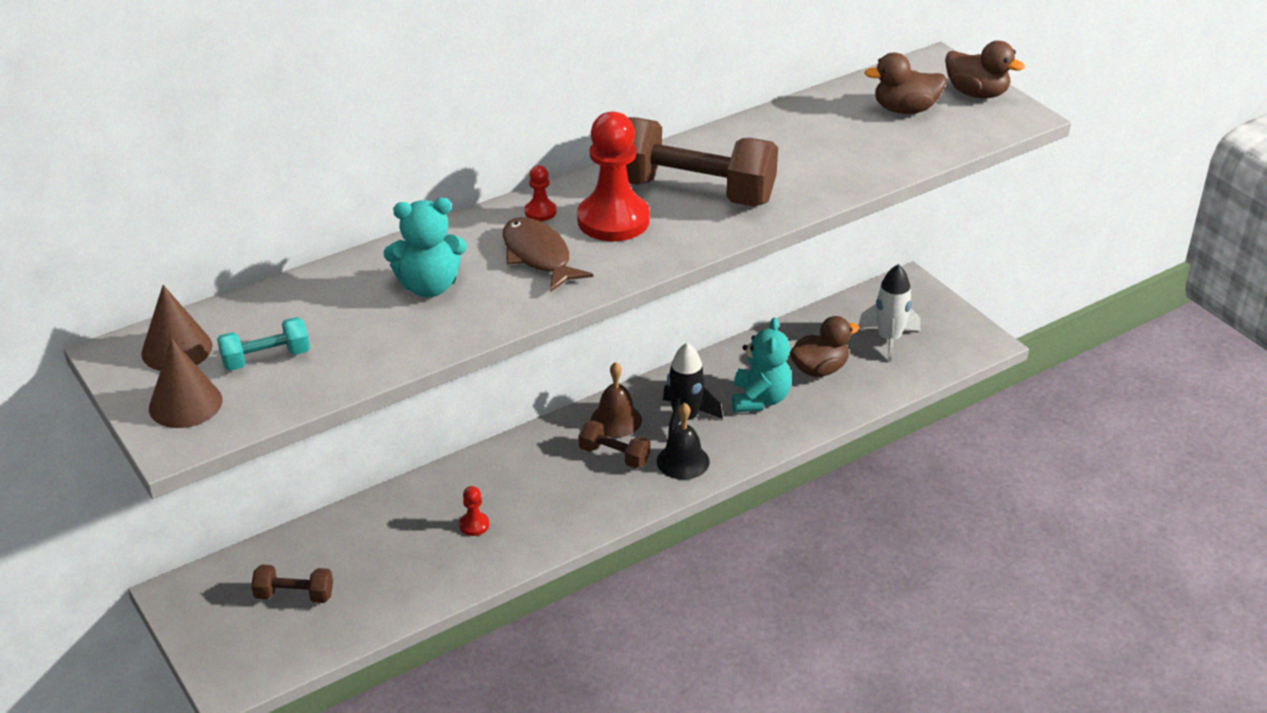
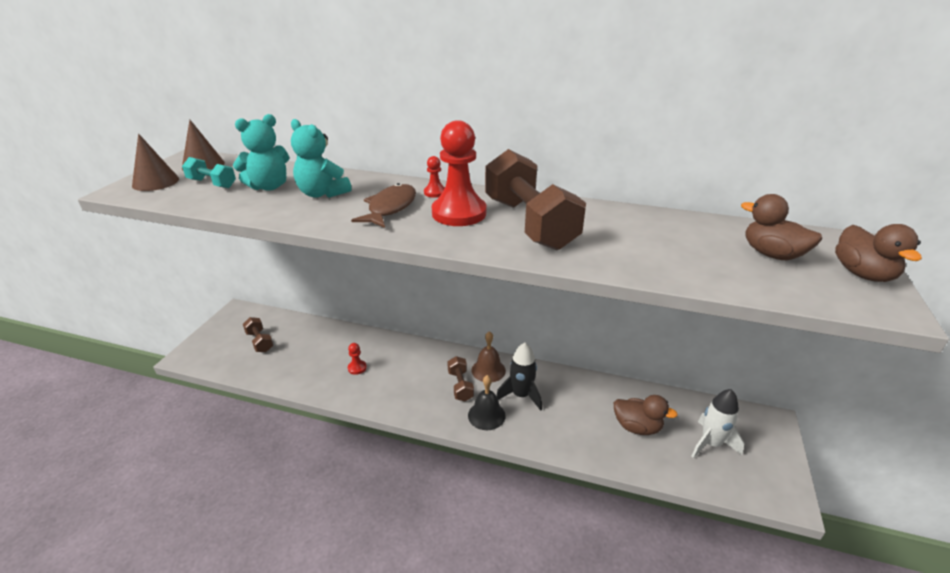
camera: 50 degrees right, 5 degrees down
(760, 399) = (576, 416): turquoise teddy bear -> turquoise teddy bear (269, 186)

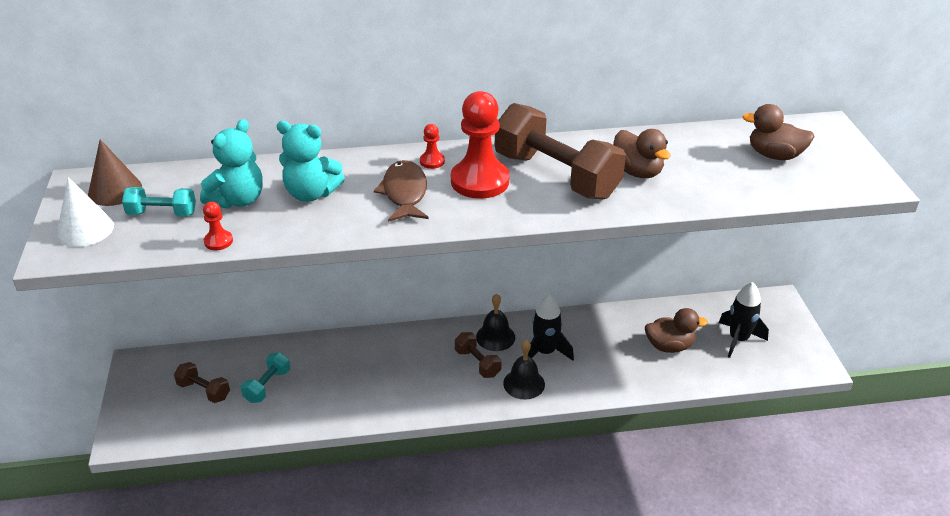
camera: 25 degrees left, 5 degrees up
(155, 182) = (85, 229): brown cone -> white cone
(301, 352) = (267, 386): none -> turquoise dumbbell
(357, 368) = (350, 381): red pawn -> red pawn (218, 241)
(488, 370) = (495, 337): brown bell -> black bell
(710, 444) = (738, 339): white rocket -> black rocket
(862, 274) = (846, 157): brown duck -> brown duck (637, 172)

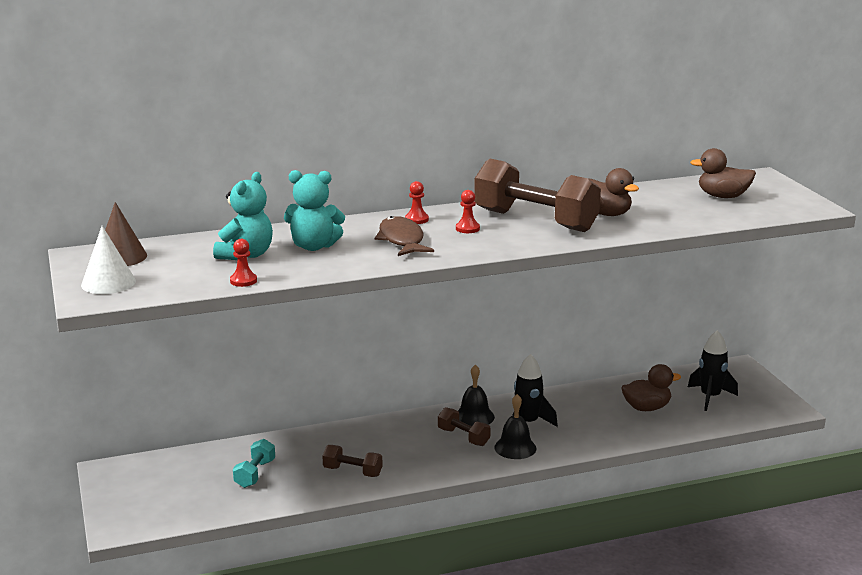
camera: 10 degrees left, 15 degrees down
(162, 213) = (178, 268): turquoise dumbbell -> none
(204, 390) = (189, 484): brown dumbbell -> brown dumbbell (352, 471)
(480, 181) = (467, 228): red pawn -> red pawn, size x0.44

